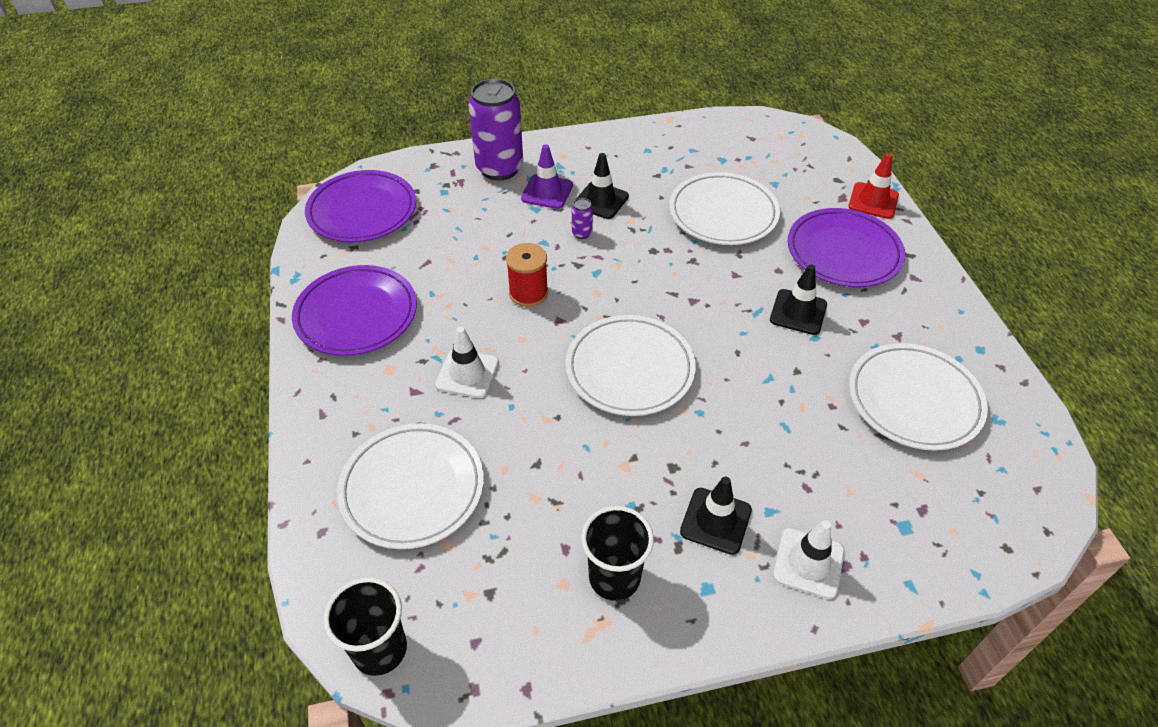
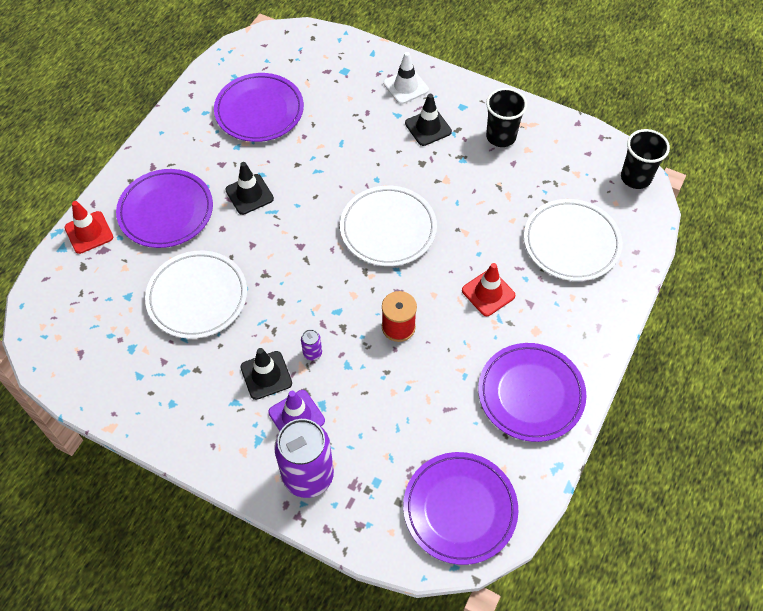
camera: 140 degrees left, 10 degrees up
(467, 374) = (488, 293): white traffic cone -> red traffic cone
(914, 400) = (259, 111): white plate -> purple plate

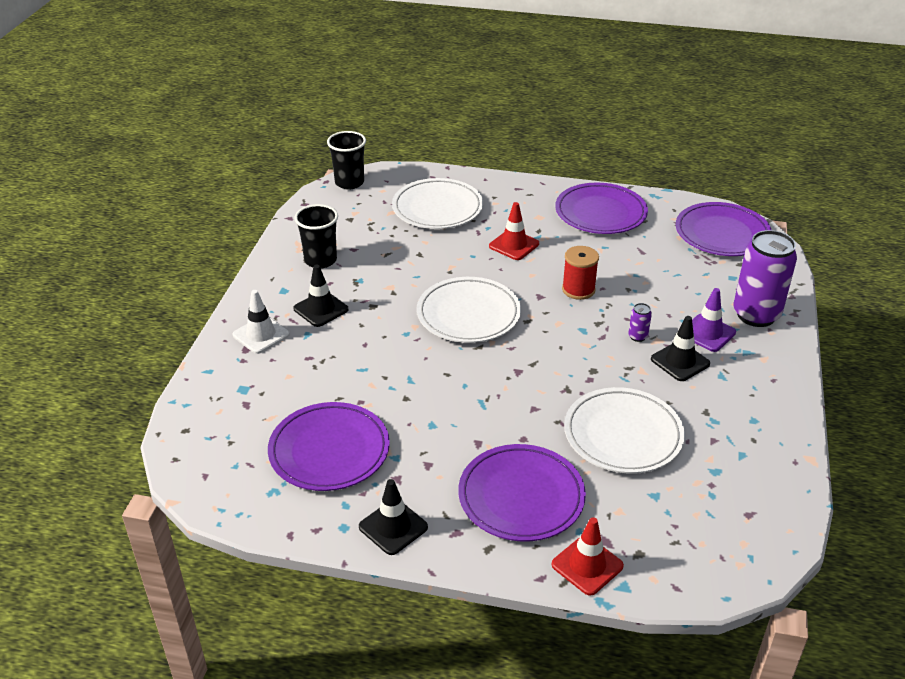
camera: 105 degrees left, 20 degrees down
(249, 194) = (465, 427): black traffic cone -> black traffic cone (393, 527)

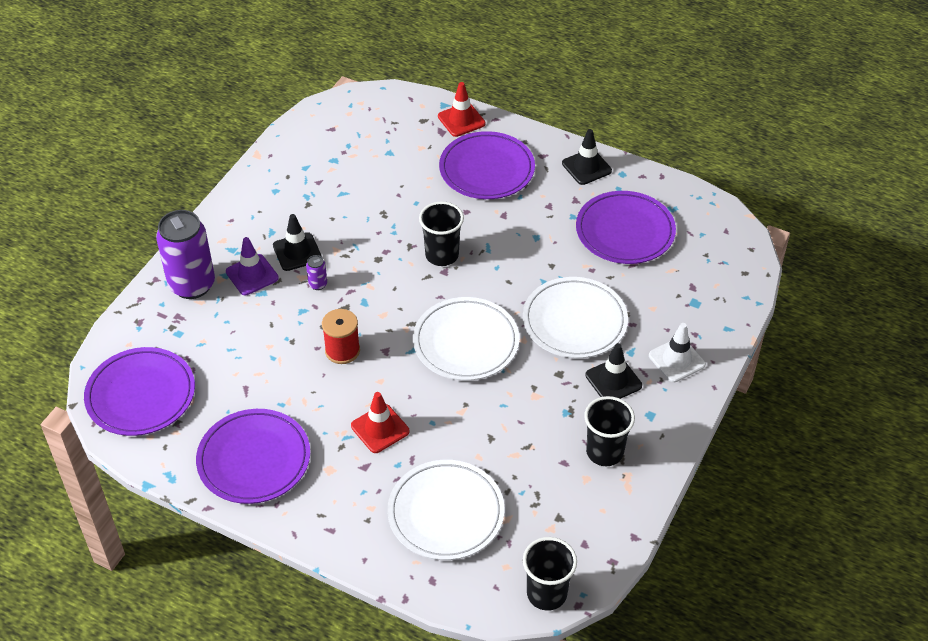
camera: 165 degrees left, 10 degrees up
(528, 386) = (442, 255): none -> black cup
(623, 435) = (386, 199): white plate -> white plate (574, 321)

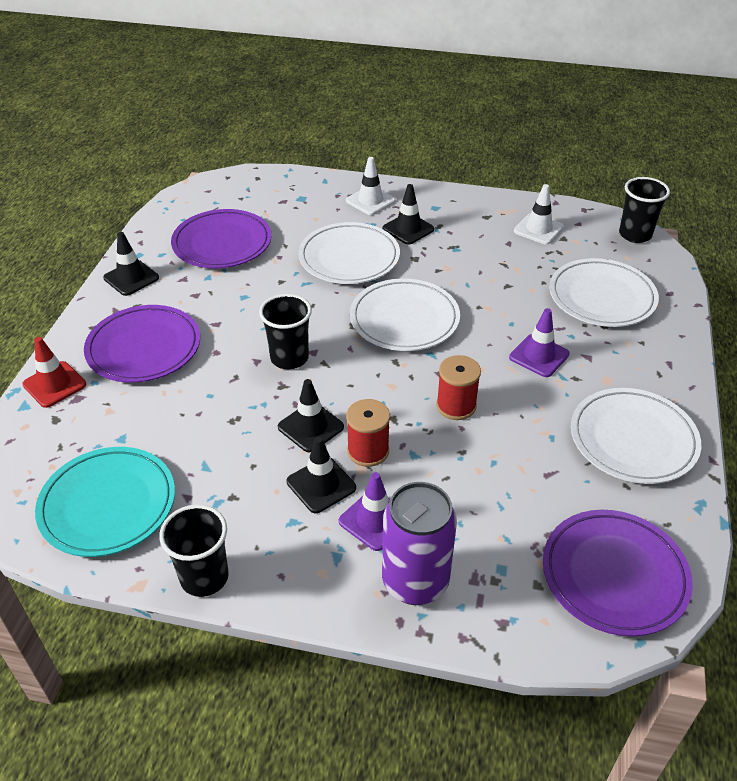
camera: 105 degrees left, 5 degrees down
(254, 459) = (633, 439): purple plate -> white plate
(318, 284) = (368, 451): purple can -> red spool
(329, 143) = (108, 505): none -> turquoise plate
(357, 255) = (310, 427): none -> black traffic cone
(380, 428) = (539, 356): red traffic cone -> purple traffic cone
(583, 499) = (538, 229): none -> white traffic cone
(604, 452) = (485, 224): black cup -> black cup (204, 577)

